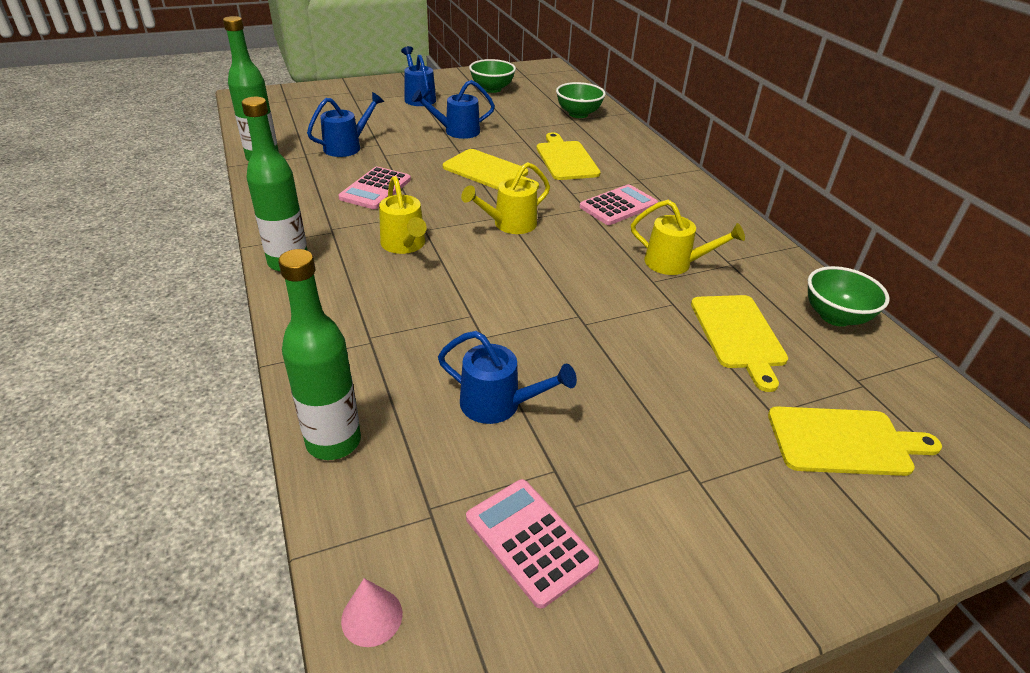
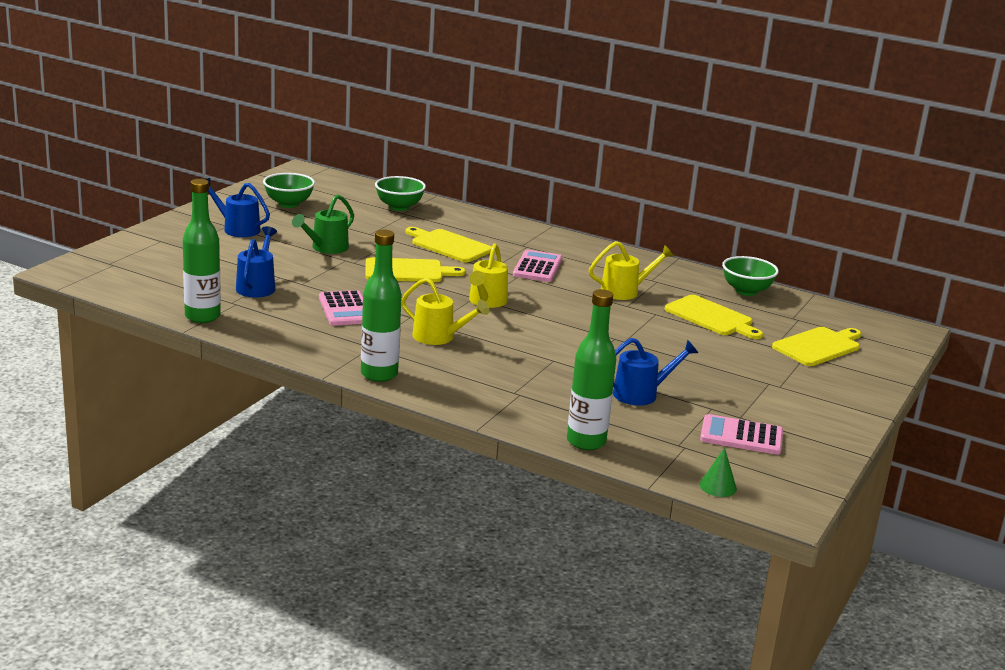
camera: 40 degrees left, 15 degrees down
(372, 617) = (718, 486): pink cone -> green cone
(456, 131) = (326, 248): blue watering can -> green watering can

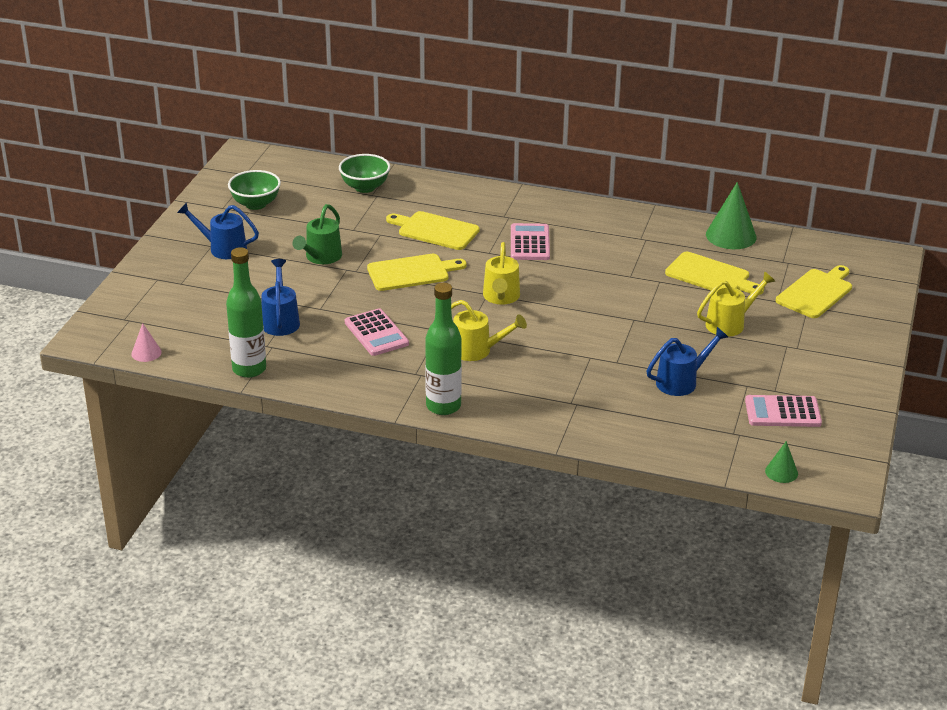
camera: 10 degrees left, 10 degrees up
(112, 290) = (146, 353): none -> pink cone
(586, 442) = (654, 446): green bottle -> none
(625, 291) = (622, 258): yellow watering can -> yellow watering can (730, 323)
(746, 291) = (731, 235): green bowl -> green cone

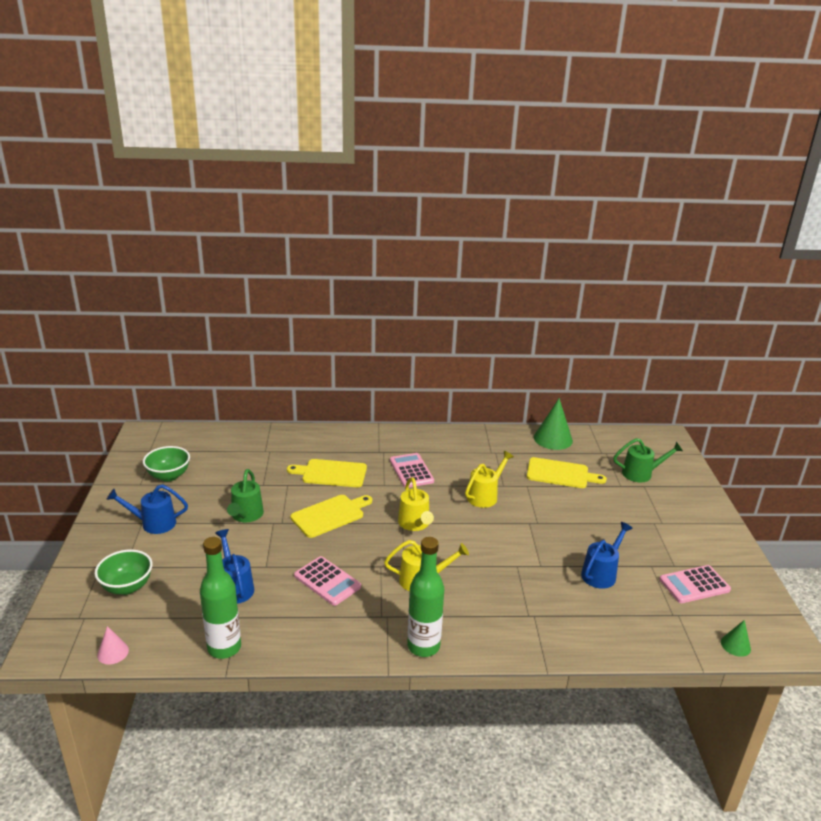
camera: 20 degrees left, 5 degrees down
(365, 187) = (256, 446): green bowl -> green bowl (127, 587)
(730, 323) = (601, 512): yellow watering can -> yellow watering can (485, 495)
(816, 292) = (641, 473): yellow cutting board -> green watering can

